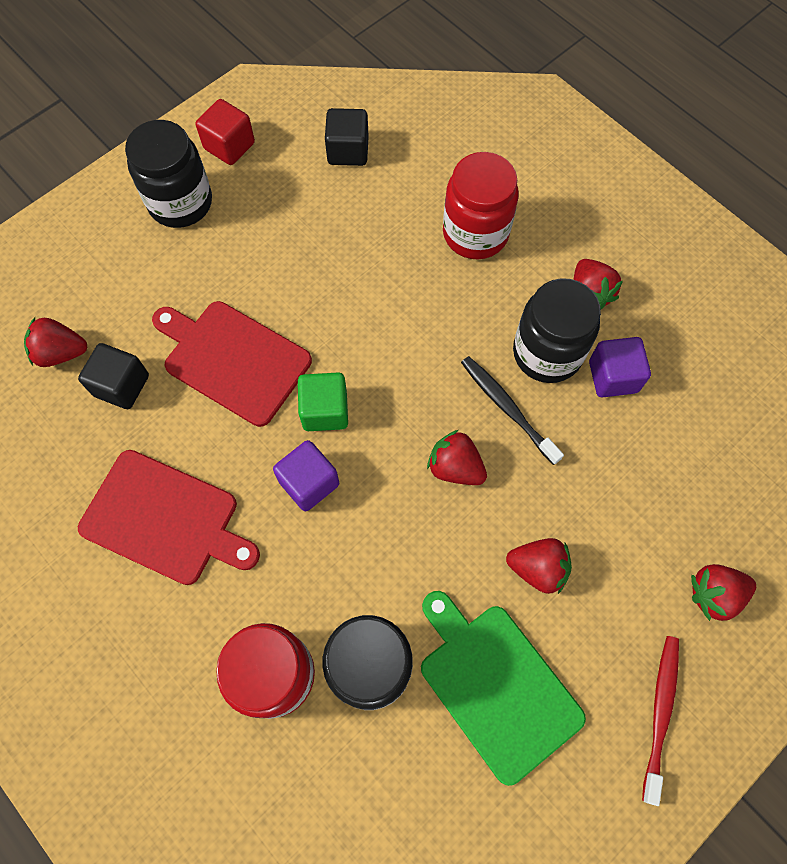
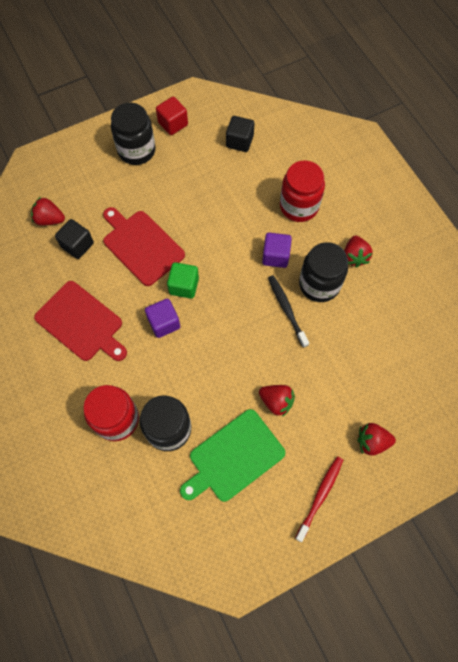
camera: 15 degrees right, 0 degrees up
(455, 467) = (247, 335): red strawberry -> none
(496, 686) = (234, 457): green cutting board -> green cutting board turned 105 degrees counterclockwise
(613, 377) = (353, 307): purple cube -> purple cube (275, 256)

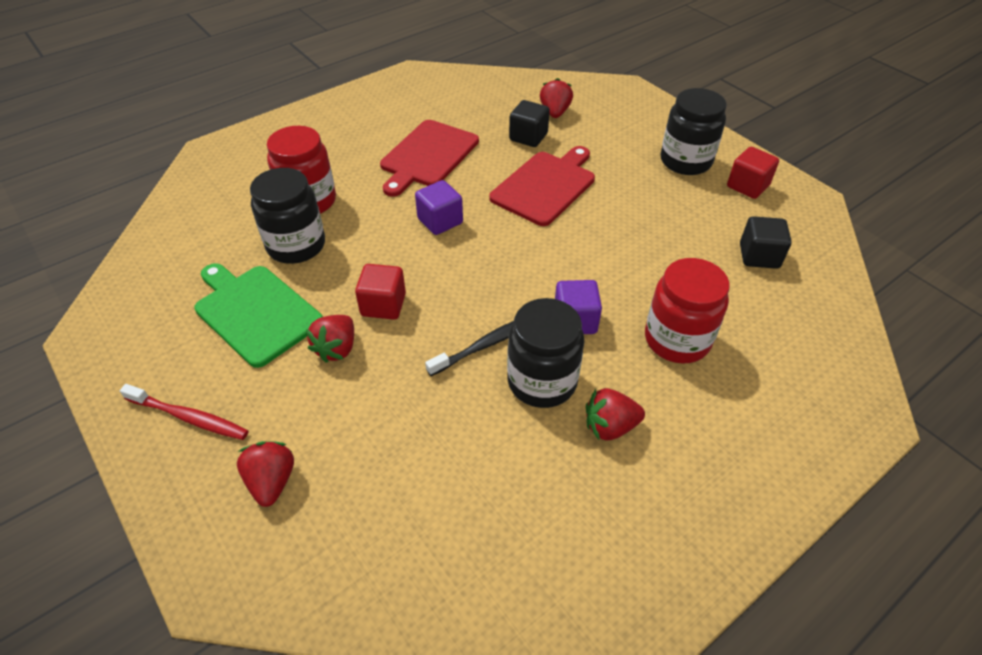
camera: 80 degrees right, 20 degrees down
(184, 286) = (498, 231): green cube -> none
(242, 369) = (383, 305): none -> red cube

